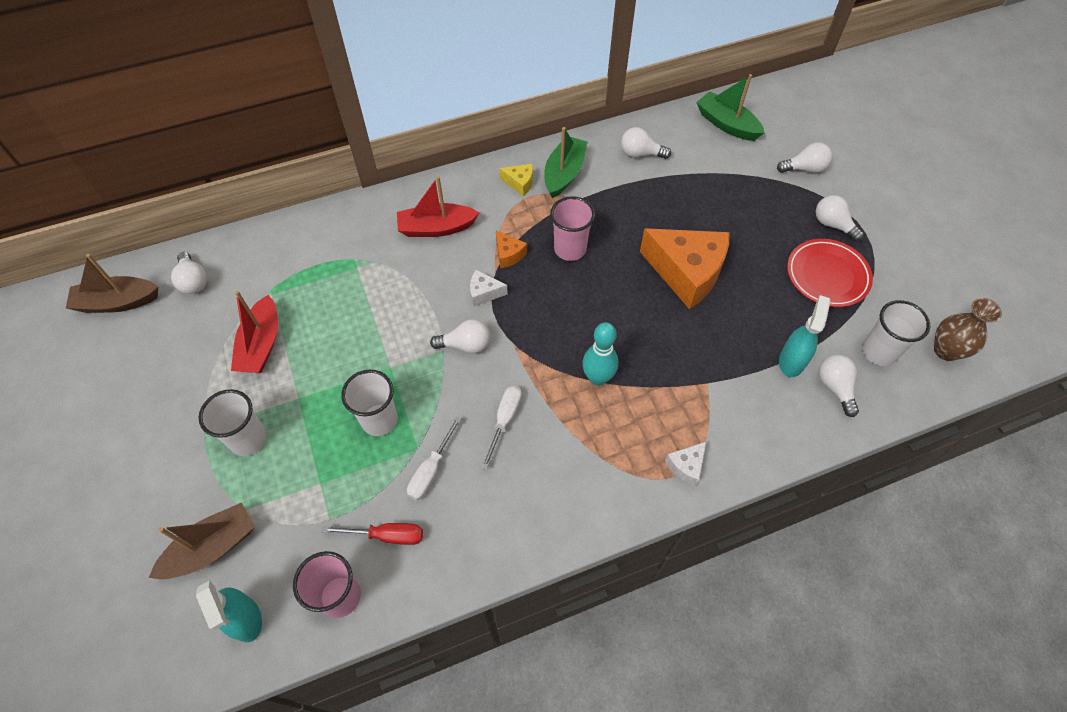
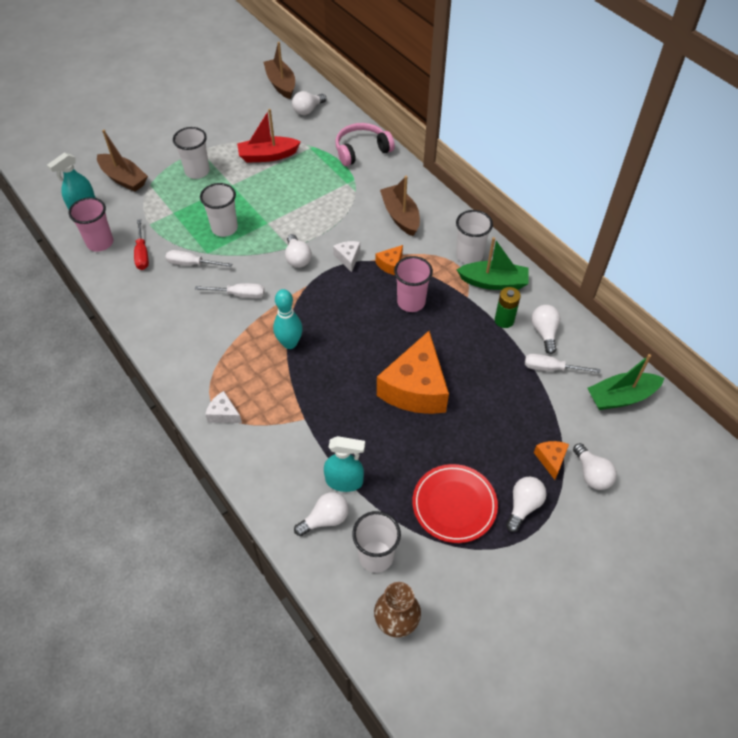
camera: 75 degrees right, 5 degrees down
(305, 240) = (361, 150): none -> pink headphones
(436, 228) = (400, 216): red boat -> brown boat
(520, 183) = (469, 255): yellow cheese -> white cup
(617, 179) = (504, 320): none -> green battery
(684, 161) = (551, 368): none -> white screwdriver
(726, 124) = (621, 397): green boat -> green boat turned 135 degrees counterclockwise
(786, 191) = (551, 459): none -> orange cheese

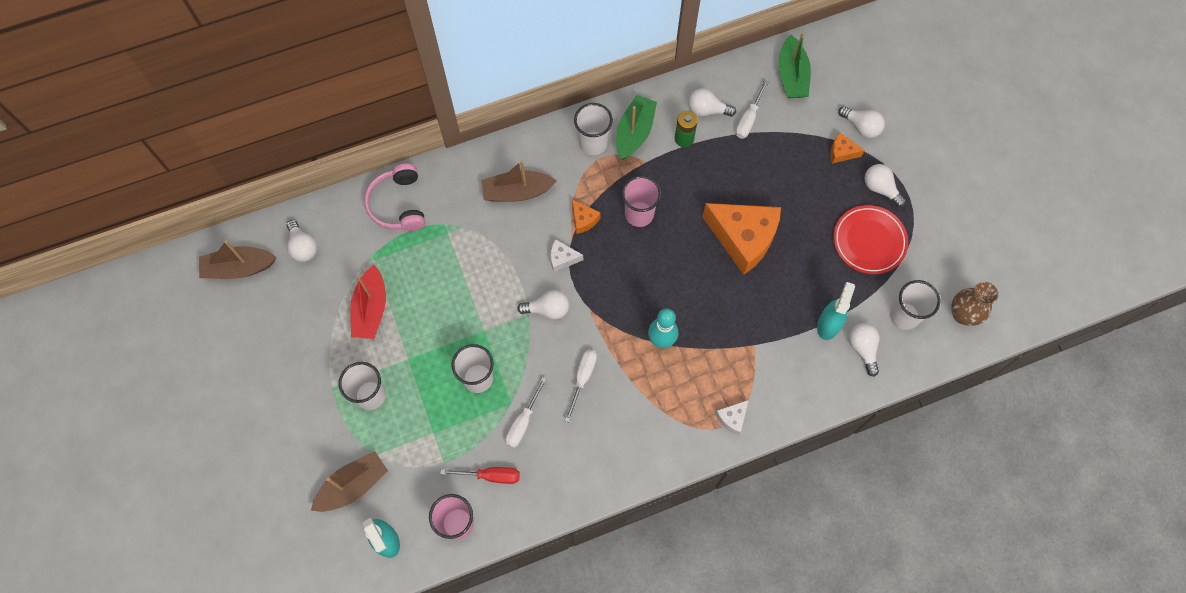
camera: 75 degrees left, 15 degrees up
(591, 474) = (861, 127): white light bulb -> white light bulb turned 45 degrees clockwise

